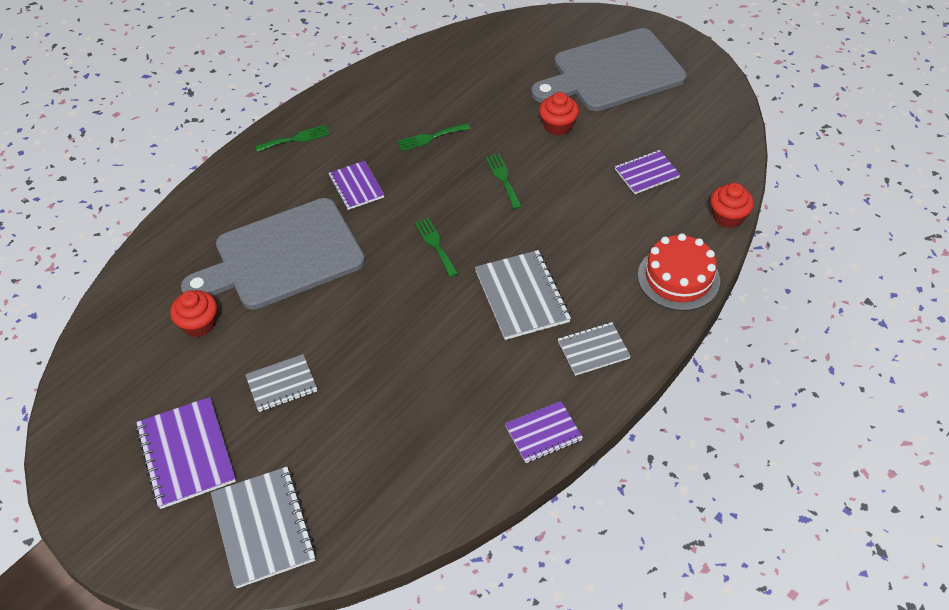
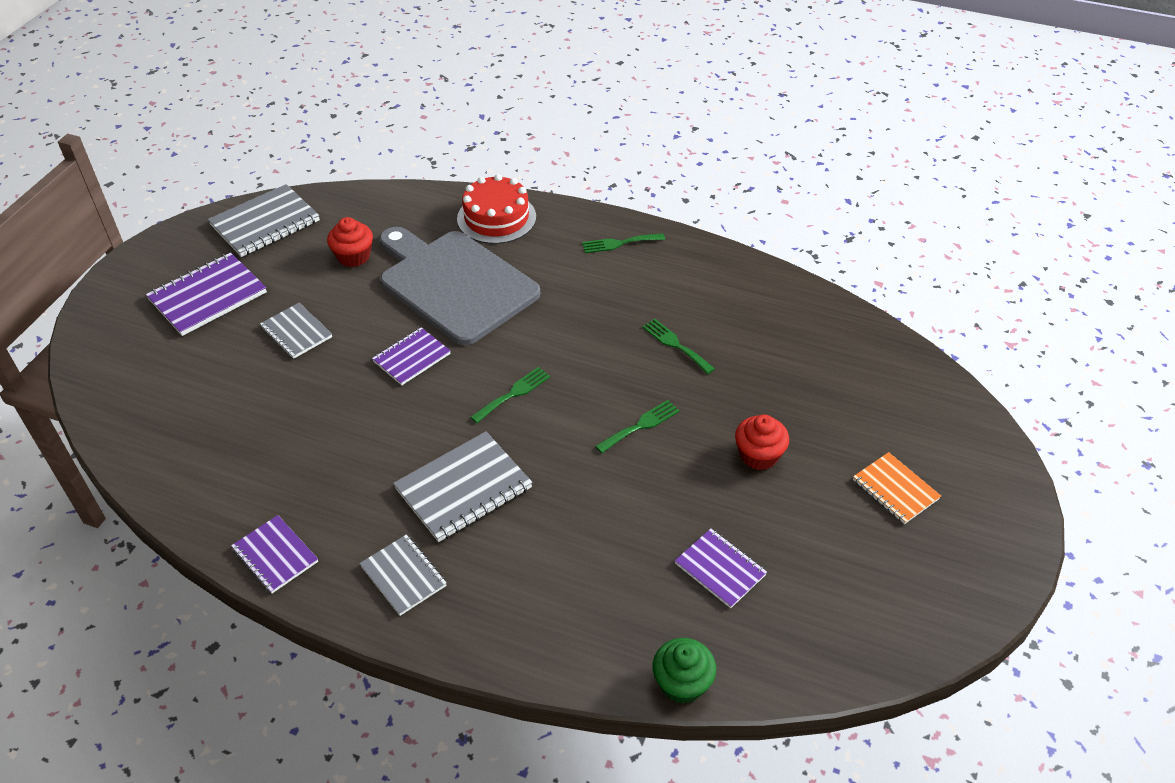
camera: 70 degrees right, 5 degrees down
(263, 528) = (136, 370): grey notebook -> grey notebook (265, 223)
(296, 139) = (619, 243): green fork -> green fork turned 120 degrees clockwise
(356, 187) = (571, 307): purple notebook -> purple notebook (411, 358)
(613, 72) = (895, 489): grey cutting board -> orange notebook
(678, 278) = (547, 643): red cake -> red cake (496, 218)
(727, 217) = (682, 683): red cupcake -> green cupcake

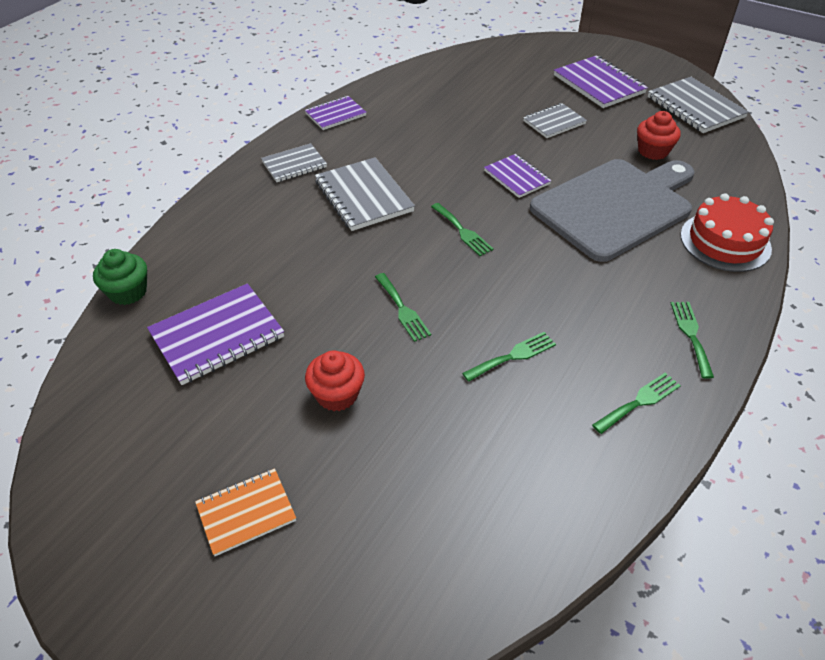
camera: 100 degrees right, 0 degrees up
(699, 272) = (639, 401): none -> green fork
(720, 569) = (217, 336): purple notebook -> purple notebook, size x1.60

